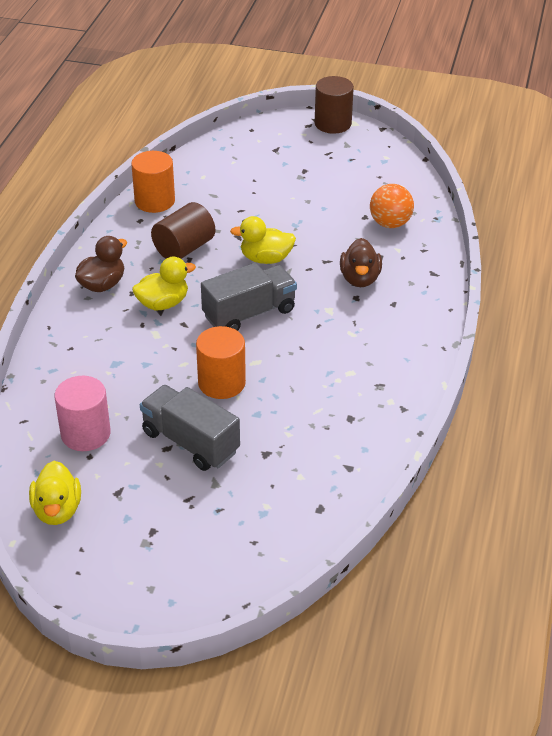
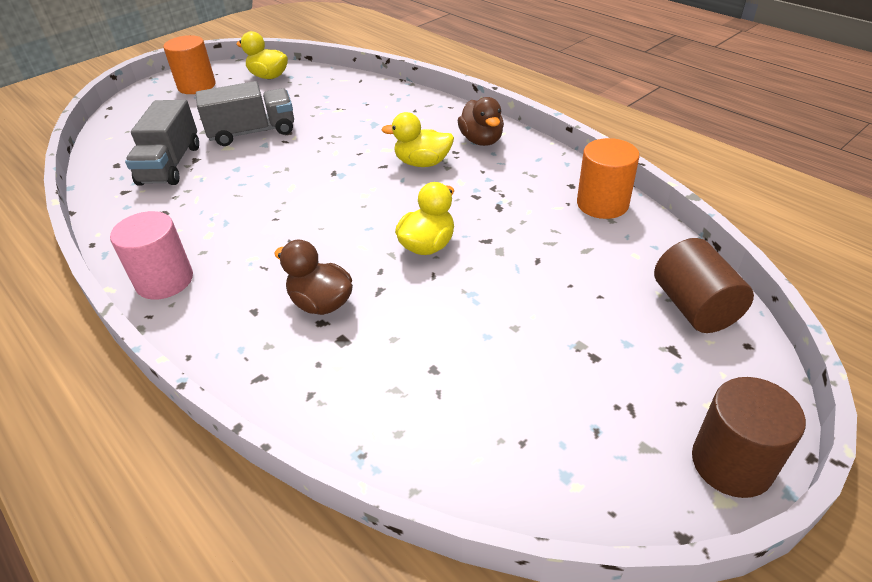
camera: 125 degrees right, 0 degrees up
(85, 434) = (318, 97): pink cylinder -> pink cylinder (164, 280)
(163, 303) = (422, 163): yellow duck -> yellow duck turned 90 degrees clockwise
(184, 248) = (496, 198): brown cylinder -> brown cylinder (694, 307)
(221, 383) = (290, 163): orange cylinder -> orange cylinder (196, 86)
(249, 313) = (355, 205): grey truck -> grey truck (170, 165)
(390, 223) = (395, 389): orange ball -> none

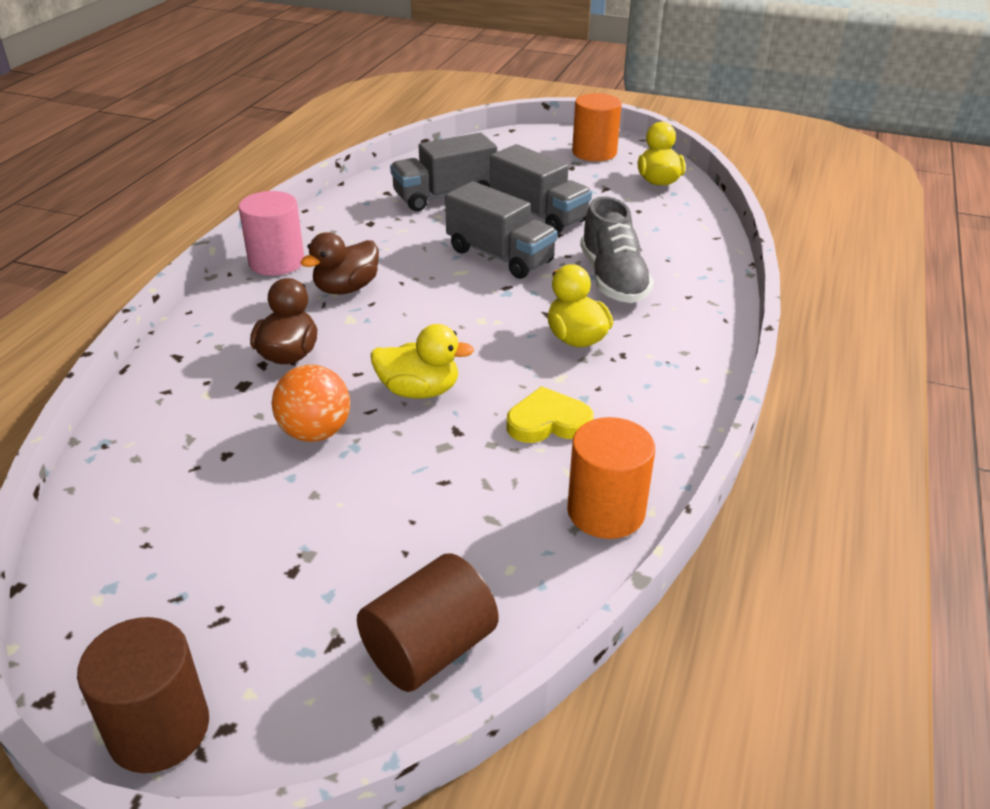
camera: 60 degrees right, 5 degrees down
(290, 164) = (500, 256): none -> grey truck
(369, 129) = (613, 279): none -> grey shoe
(440, 310) = (315, 432): none -> orange ball
(481, 140) = (667, 367): brown duck -> brown duck (346, 288)
(503, 200) = (548, 422): none -> yellow heart

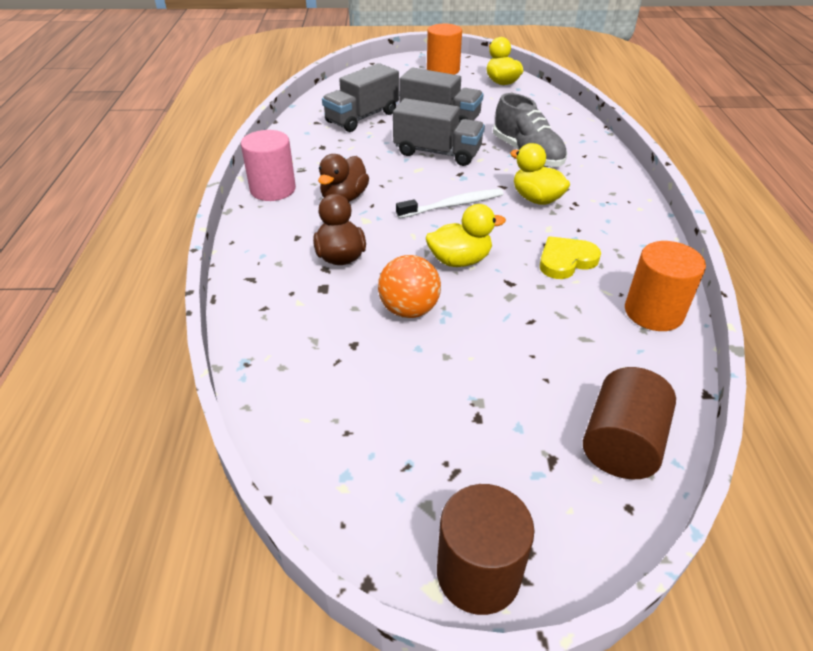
camera: 20 degrees left, 5 degrees up
(466, 324) = (453, 205): none -> white toothbrush

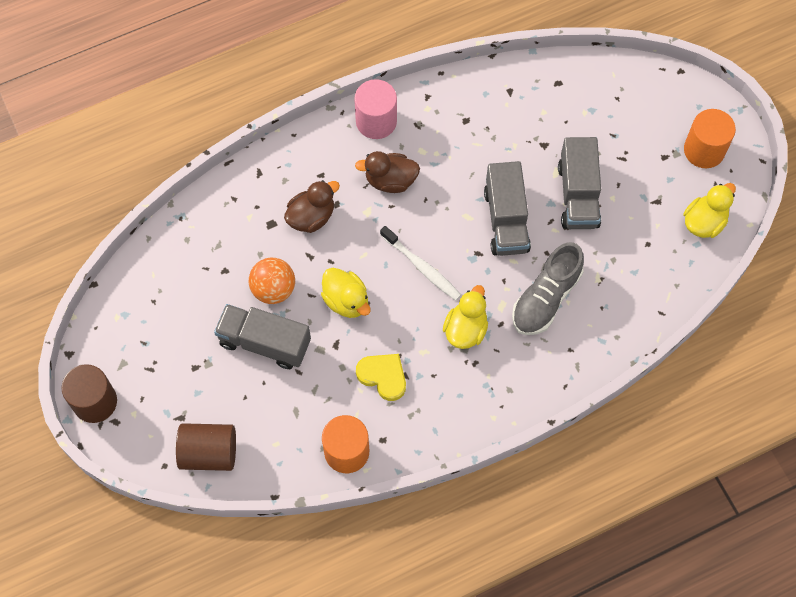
camera: 65 degrees right, 25 degrees up
(362, 117) = (541, 125): grey truck -> grey truck (265, 343)

